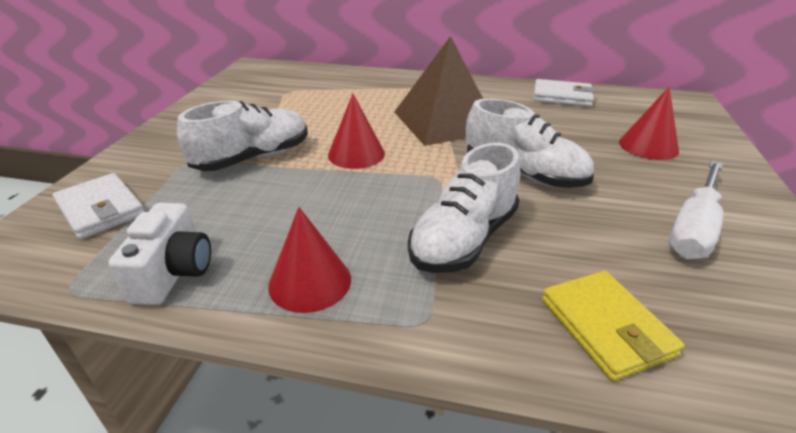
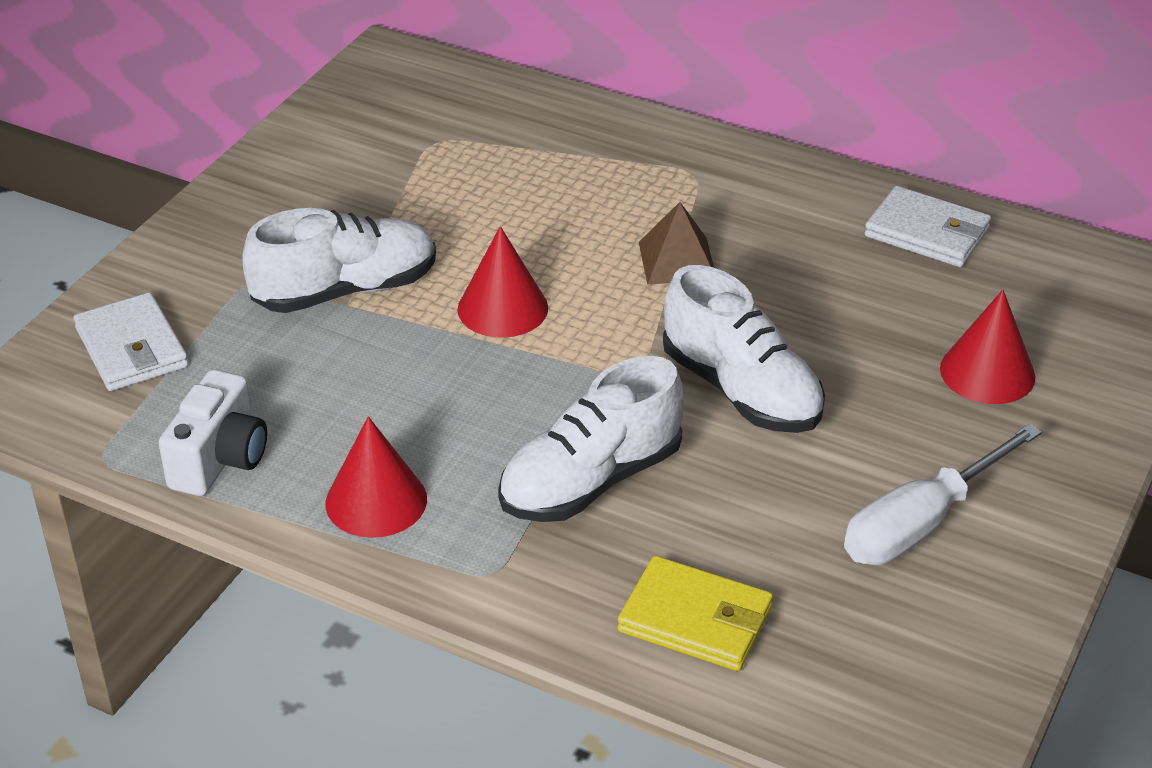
camera: 15 degrees right, 5 degrees up
(445, 121) = (677, 260): brown pyramid -> brown pyramid, size x0.50
(606, 327) = (695, 619): yellow wallet -> yellow wallet turned 60 degrees counterclockwise

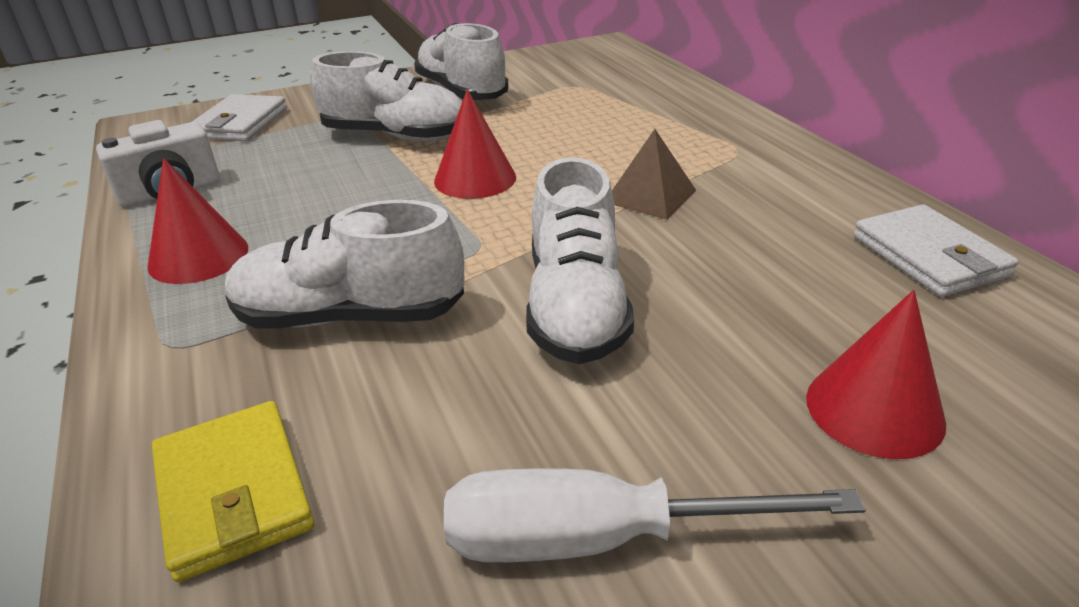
camera: 40 degrees right, 5 degrees down
(324, 199) = (462, 92): none -> white shoe

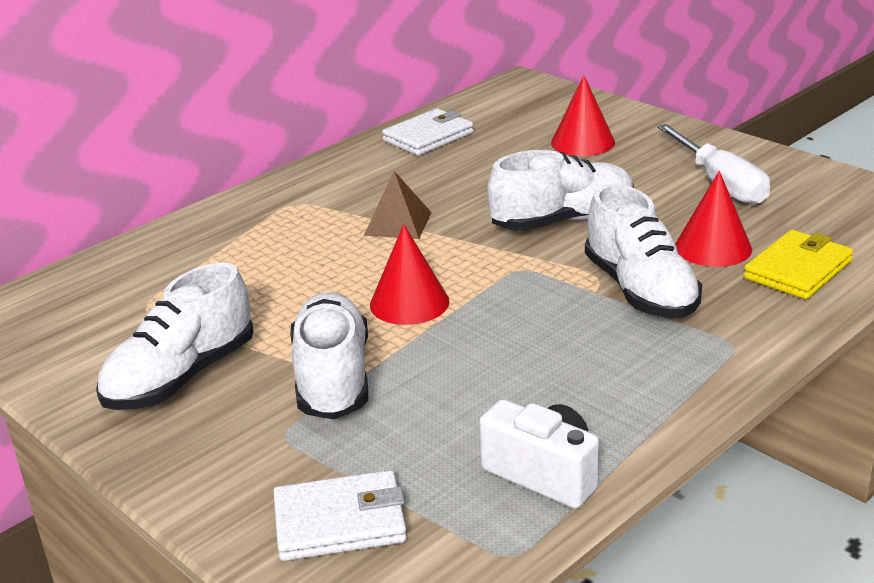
camera: 110 degrees left, 5 degrees down
(198, 256) = (632, 391): red cone -> red cone (713, 247)

